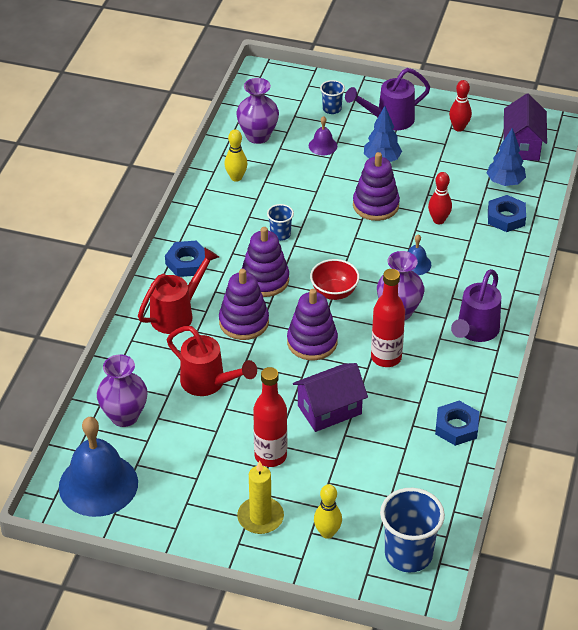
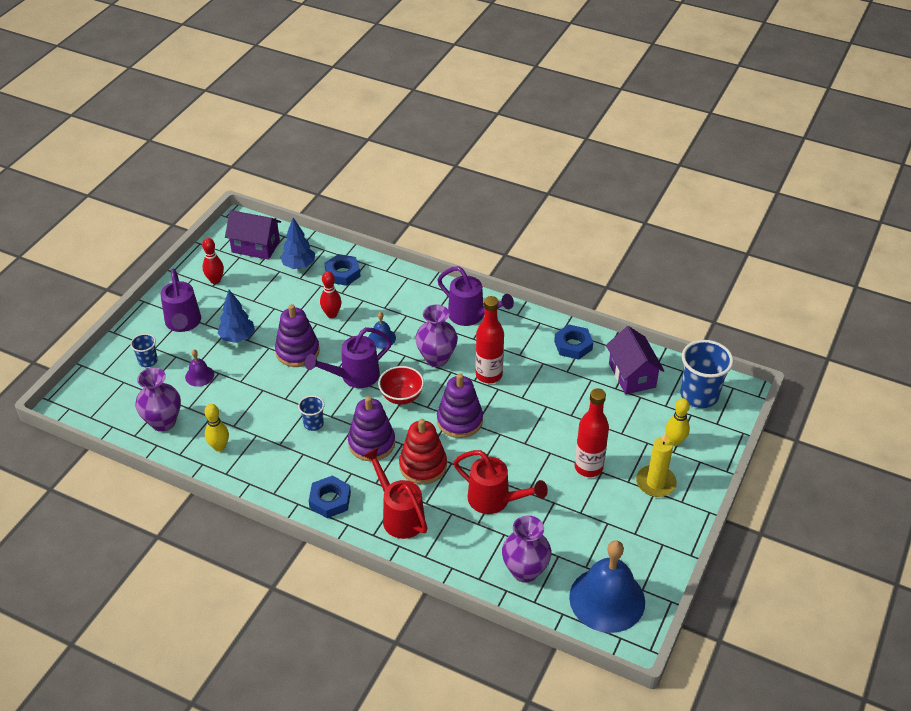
camera: 80 degrees left, 0 degrees up
(209, 383) = (495, 501): red watering can -> red watering can turned 75 degrees clockwise
(244, 322) = (423, 466): purple stacking toy -> red stacking toy
(329, 409) = (541, 420): purple house -> purple house (632, 375)
(352, 252) = (353, 377): none -> purple watering can

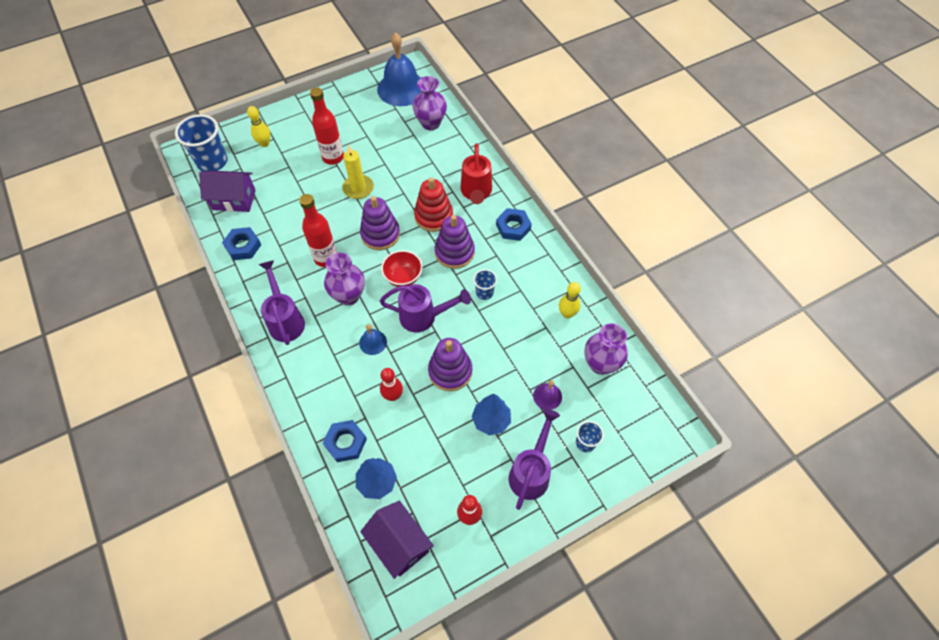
camera: 145 degrees left, 15 degrees up
(495, 501) = (409, 169): red watering can -> none
(632, 375) = (234, 200): purple house -> purple house turned 75 degrees clockwise
(655, 483) = (306, 127): yellow candle -> yellow candle (358, 188)

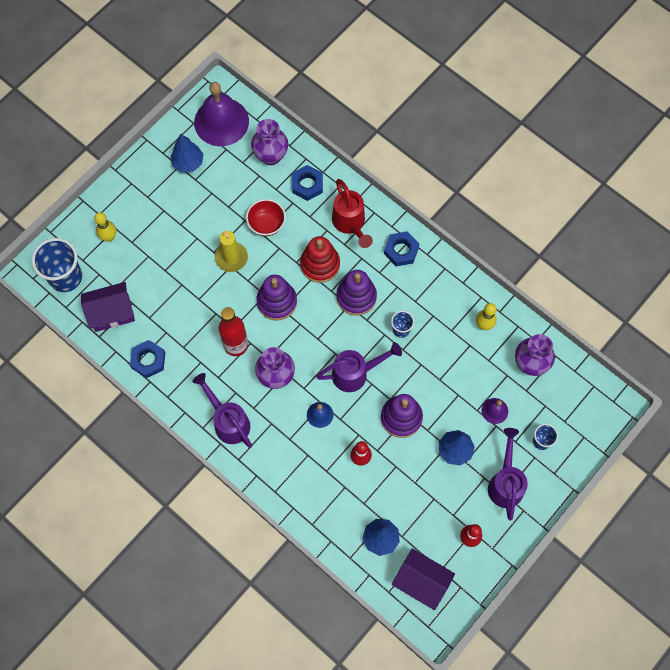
camera: 20 degrees left, 10 degrees up
(333, 157) = (189, 230): red bottle -> none
(345, 442) = (338, 515): blue nut -> blue nut (307, 185)
(359, 109) = (188, 163): none -> blue tree
(401, 88) = (221, 121): blue bell -> purple bell
(403, 277) = (319, 340): red bowl -> red bowl (266, 224)

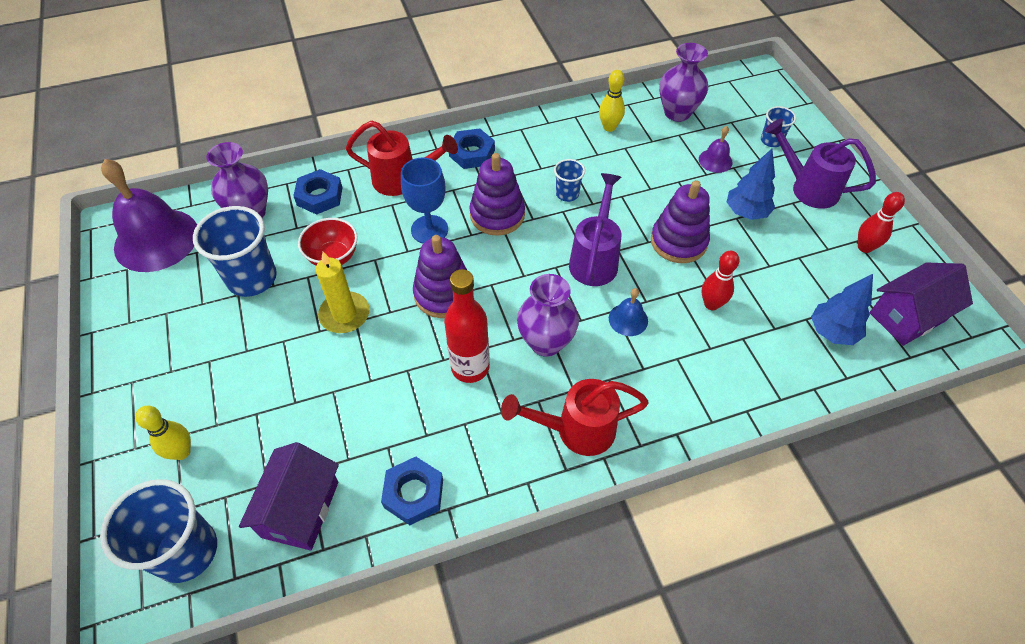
camera: 60 degrees left, 15 degrees down
(188, 163) = (172, 300): blue tree -> none
(226, 192) = (252, 278): none -> blue cup
(228, 421) = (575, 430): purple watering can -> red watering can
(320, 264) = (429, 229): red stacking toy -> blue goblet

